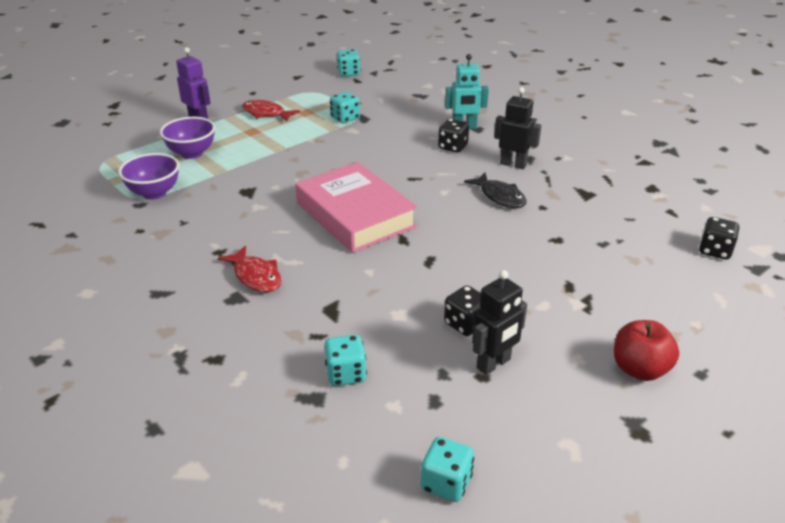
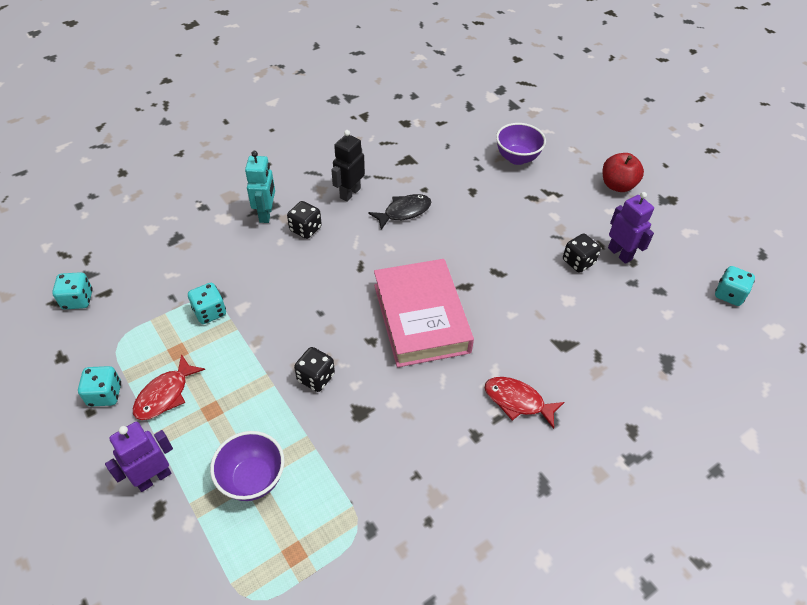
camera: 85 degrees left, 15 degrees up
(154, 193) = (346, 514): purple bowl -> purple bowl (517, 158)
(256, 276) = (517, 401): red fish -> red fish turned 120 degrees counterclockwise
(346, 374) = (640, 339): turquoise dice -> turquoise dice (105, 394)
(355, 215) = (421, 318): pink book -> pink book turned 75 degrees counterclockwise
(494, 364) = (620, 254): black robot -> purple robot
(714, 251) = (492, 117): black dice -> black dice (316, 377)

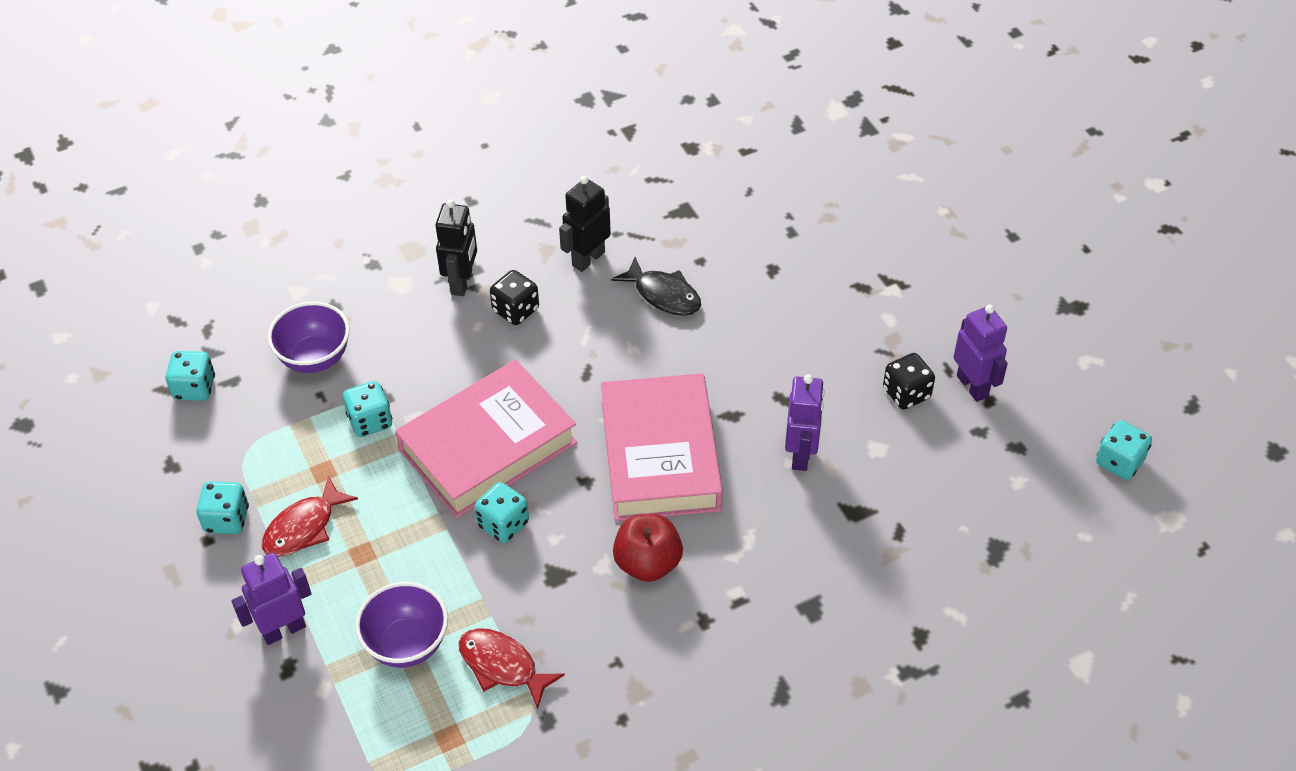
camera: 10 degrees right, 0 degrees up
(266, 214) = (462, 282): turquoise robot -> black robot
(297, 322) = (488, 446): none -> pink book
(316, 377) = (503, 524): black dice -> turquoise dice
(404, 212) = (663, 295): black fish -> black fish turned 60 degrees clockwise
(517, 158) = (853, 220): purple bowl -> purple bowl (315, 358)
(517, 401) = (771, 582): red fish -> red fish (502, 666)
(518, 308) = (801, 455): none -> purple robot
(617, 185) = (999, 277): red apple -> red apple (648, 563)

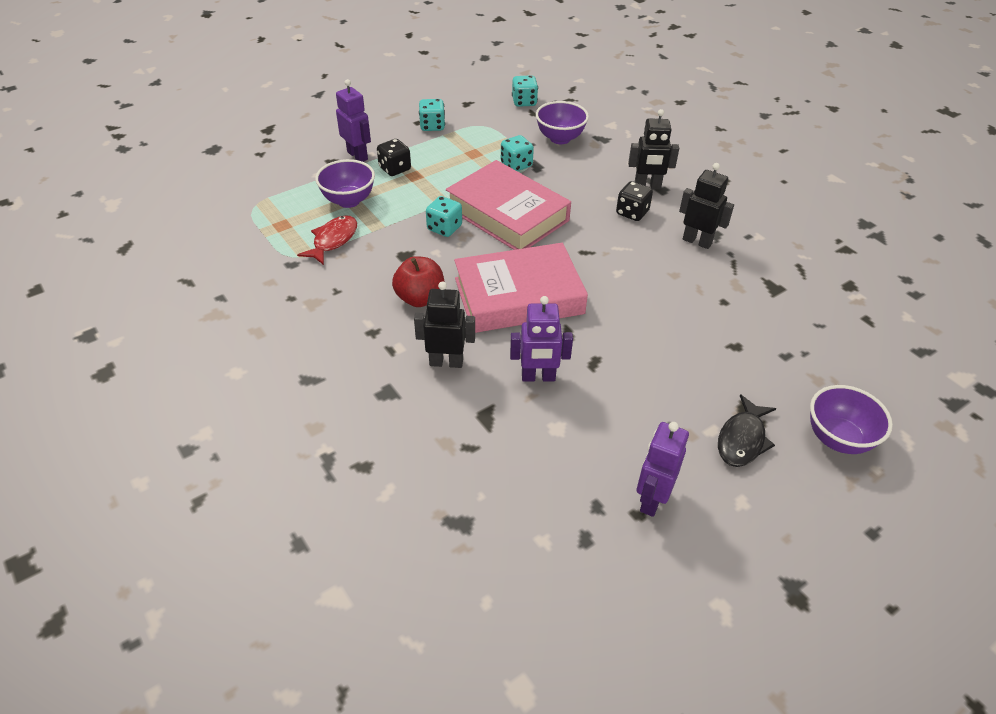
camera: 80 degrees right, 5 degrees down
(304, 527) = (430, 152): red fish -> none
(663, 295) = (678, 284): black fish -> black fish (742, 439)
(767, 543) = (446, 362): none -> black robot
(906, 226) = (837, 439): none -> purple bowl
(906, 393) = (626, 447): black dice -> black dice (395, 169)
(972, 386) = (651, 499): purple robot -> purple robot turned 150 degrees clockwise
(1119, 462) = (589, 638): turquoise dice -> none

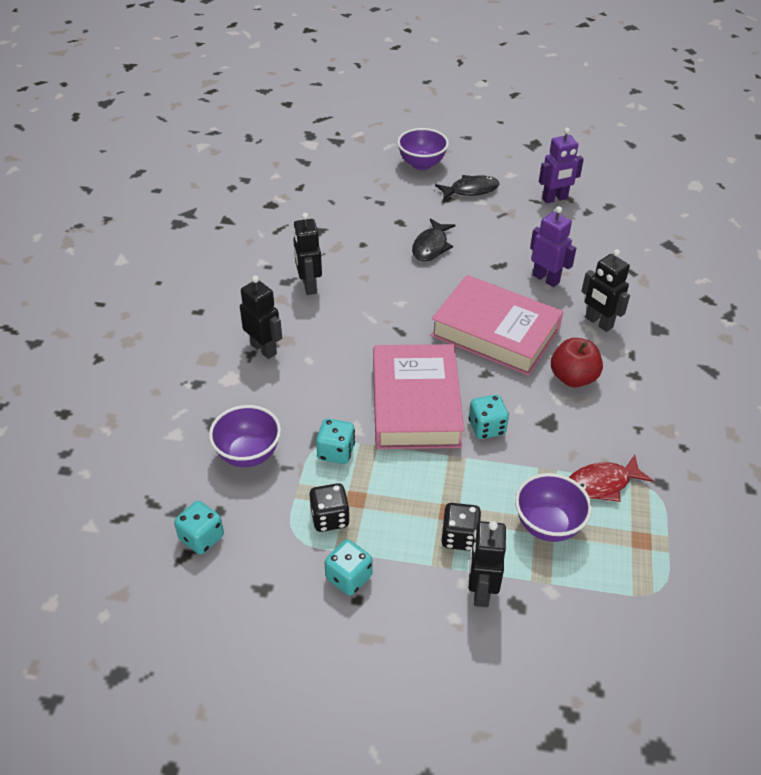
camera: 135 degrees left, 0 degrees up
(357, 155) = (481, 590): purple robot -> black robot
(632, 213) = (315, 336): black dice -> black dice (330, 518)
(673, 339) = (431, 246): none -> black fish

